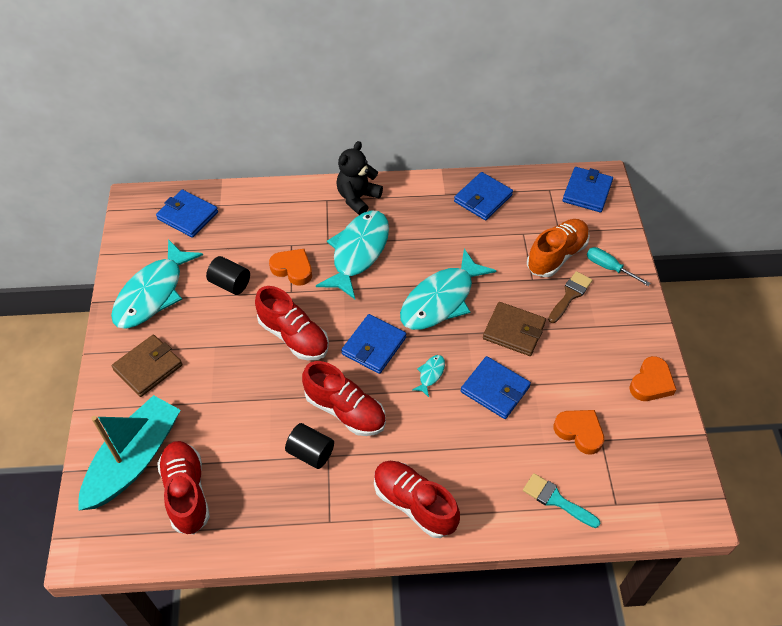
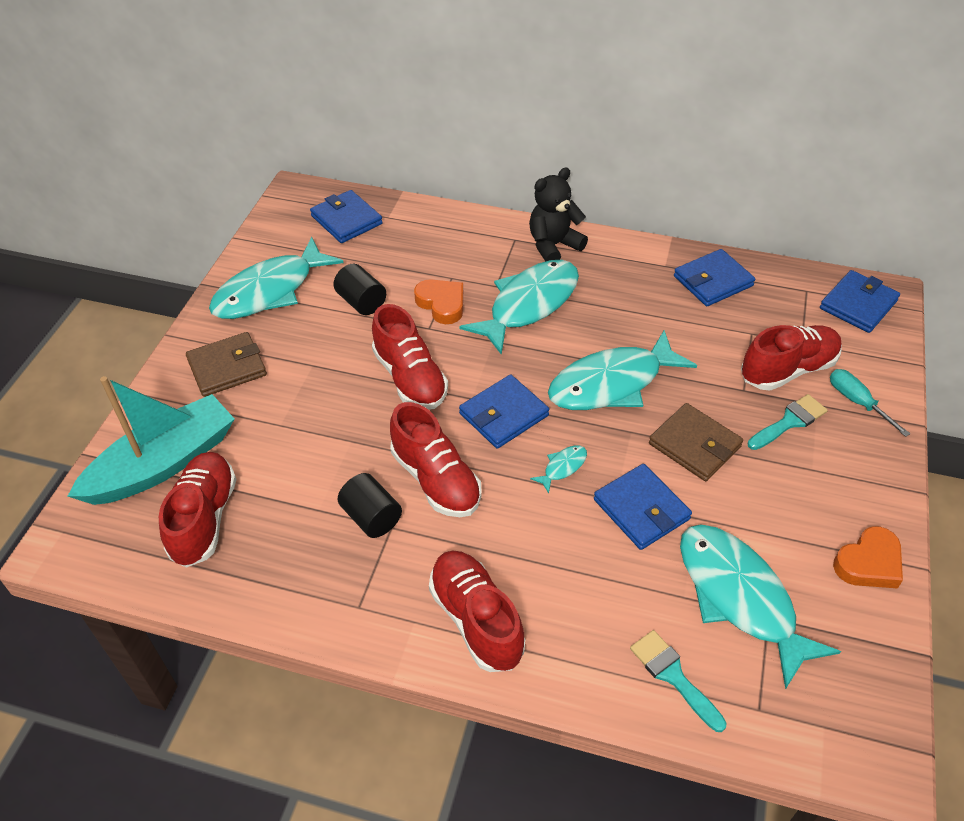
camera: 20 degrees right, 5 degrees down
(556, 256) = (788, 370): orange shoe -> red shoe
(570, 295) = (789, 422): brown brush -> turquoise brush
(579, 432) = (740, 597): orange heart -> turquoise fish

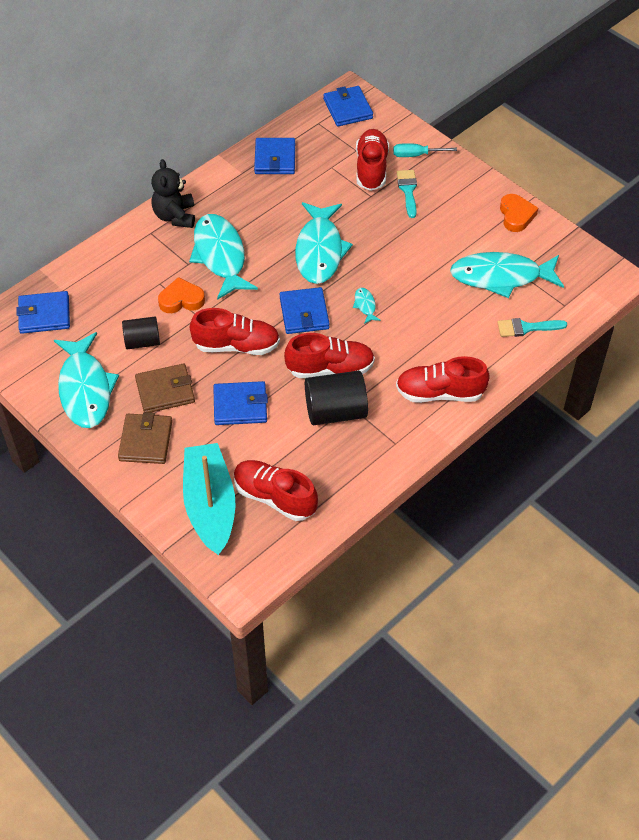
camera: 60 degrees left, 5 degrees up
(371, 517) = (335, 411): black cylinder -> black cylinder, size x1.58
(641, 509) = (419, 286): blue wallet -> blue wallet (240, 405)
(695, 445) = (393, 239): brown wallet -> brown wallet (165, 391)

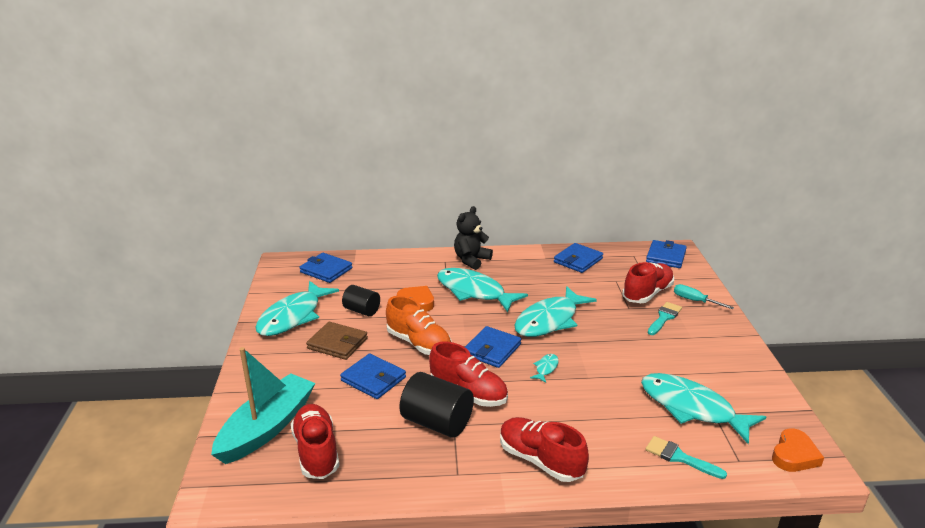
camera: 40 degrees right, 25 degrees down
(145, 441) = (285, 364): brown wallet -> none
(220, 256) = (474, 292): turquoise fish -> turquoise fish turned 75 degrees counterclockwise
(236, 345) = (419, 343): red shoe -> orange shoe
(516, 215) = (751, 374): orange heart -> orange heart (794, 455)

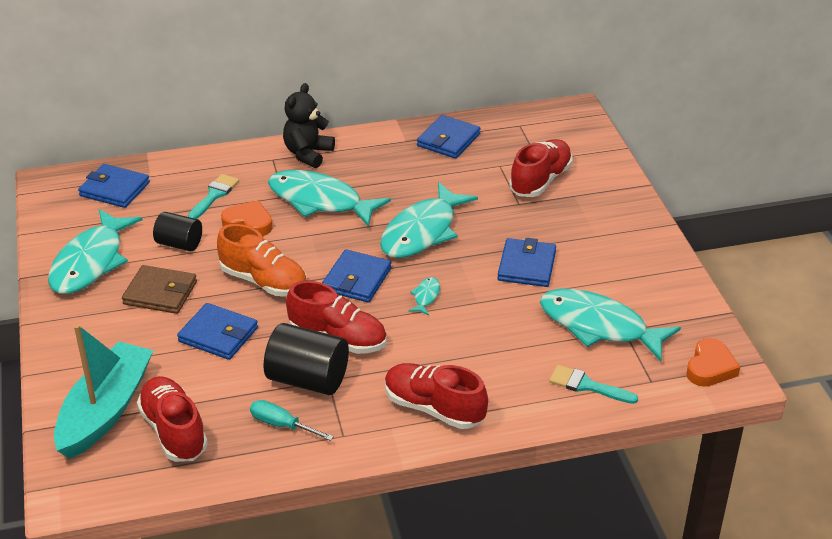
camera: 10 degrees left, 10 degrees up
(664, 317) = (563, 212): turquoise brush -> turquoise brush (214, 195)
(665, 256) = (561, 123): blue wallet -> blue wallet (526, 266)
(695, 301) = (599, 185): turquoise screwdriver -> turquoise screwdriver (282, 425)

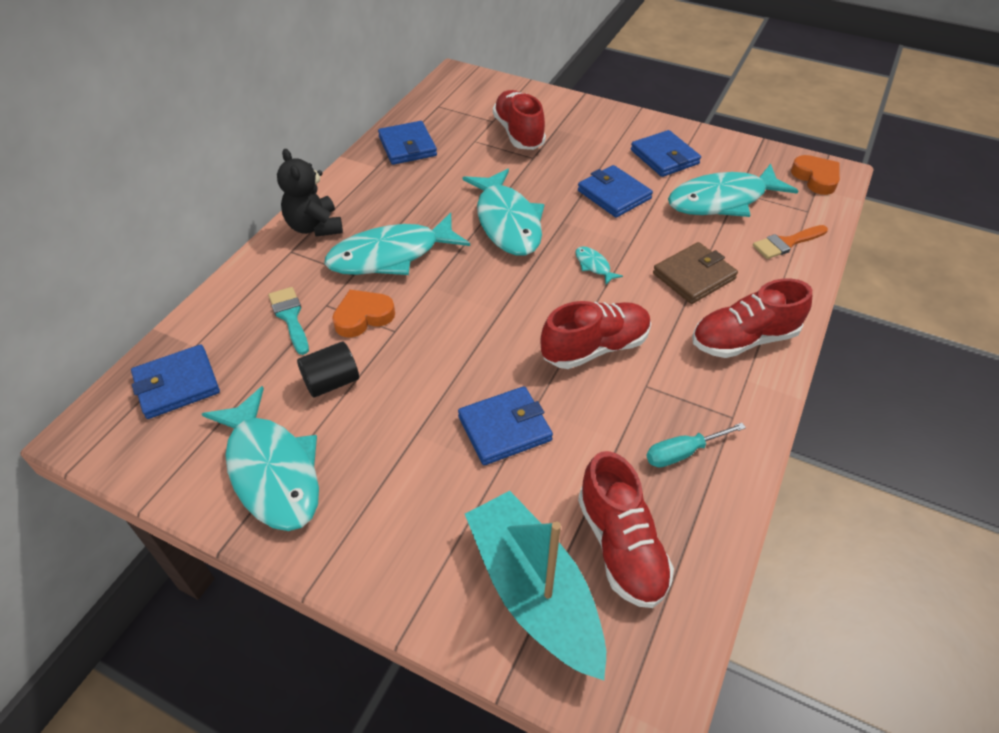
camera: 50 degrees left, 10 degrees up
(160, 293) = (391, 439): brown wallet -> brown wallet (694, 276)
(174, 431) = (621, 546): red shoe -> red shoe turned 120 degrees counterclockwise
(264, 281) = (461, 353): orange shoe -> none
(307, 379) = (633, 399): black cylinder -> none
(357, 279) = (526, 292): blue wallet -> blue wallet (664, 157)
(587, 385) = (786, 243): turquoise brush -> orange brush

